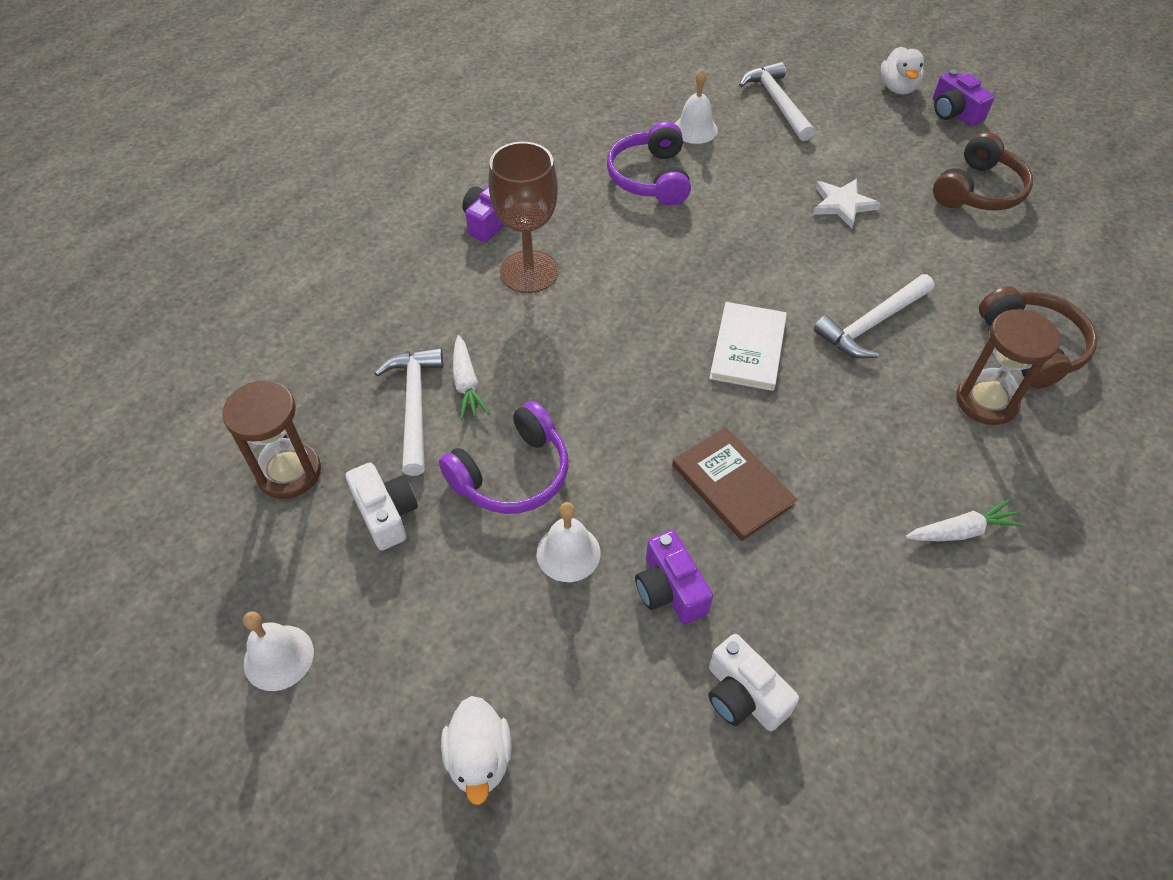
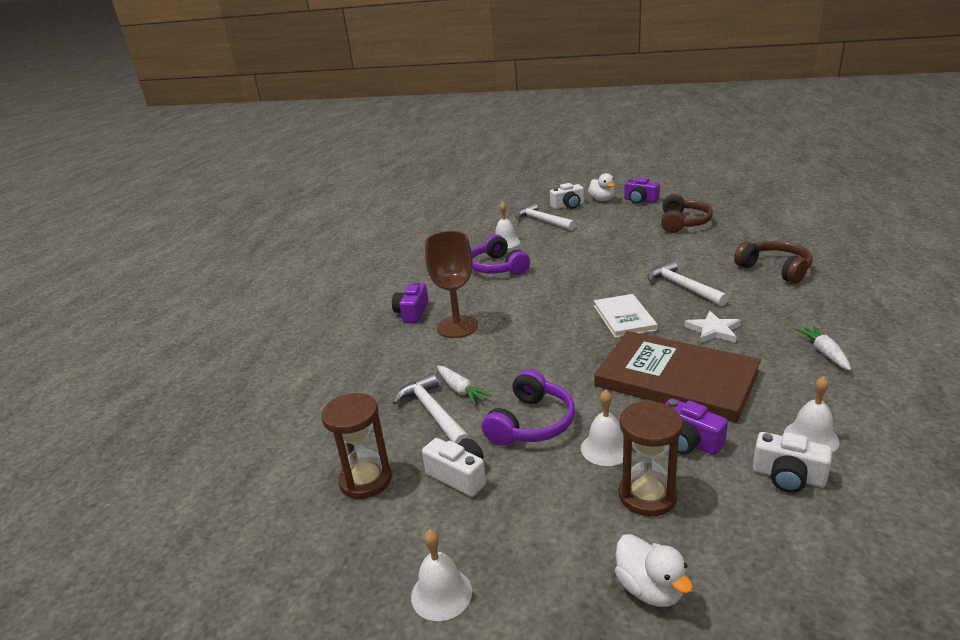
camera: 20 degrees left, 25 degrees down
(732, 485) = (676, 379): brown book -> brown book, size x1.80
(820, 654) = (811, 437): none -> white bell
(837, 82) = (568, 206): none -> white camera
(842, 204) = (617, 247): white star -> white star (713, 330)
(871, 324) = (682, 287): white hammer -> white hammer turned 120 degrees clockwise
(961, 531) = (824, 353): white carrot -> white carrot turned 60 degrees counterclockwise
(986, 401) = (776, 297): brown hourglass -> brown hourglass (647, 495)

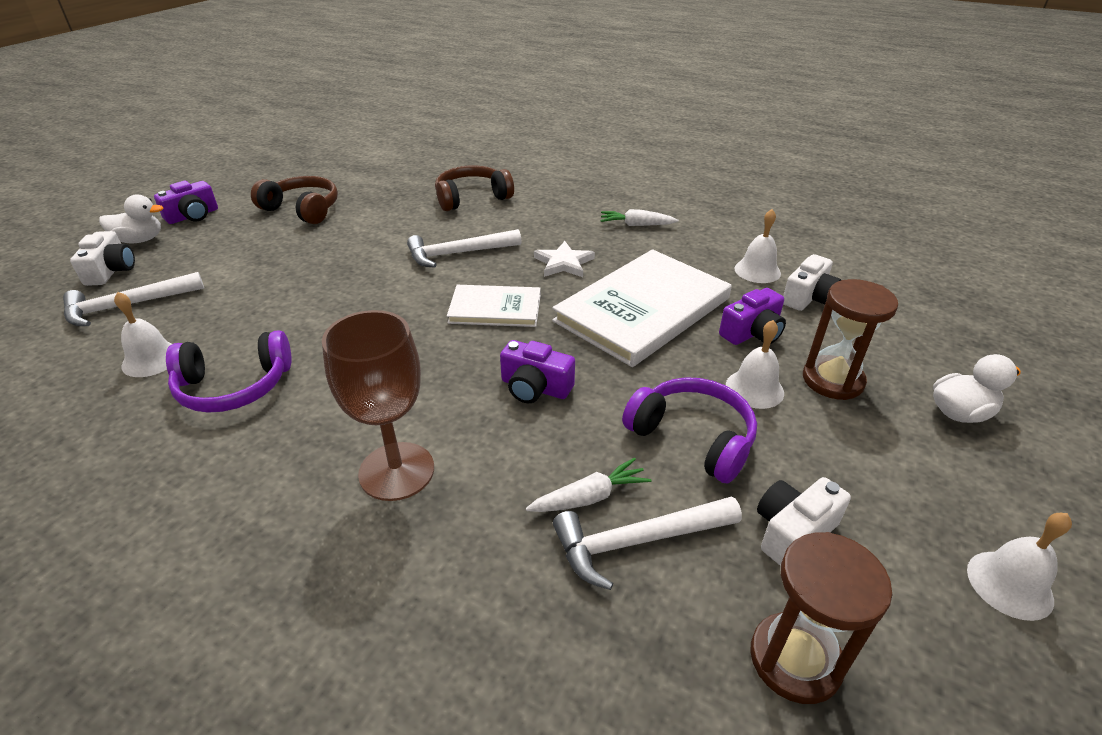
camera: 80 degrees left, 10 degrees up
(412, 312) = (290, 529): purple camera -> purple camera (535, 387)
(676, 379) = (643, 310): brown book -> white book

